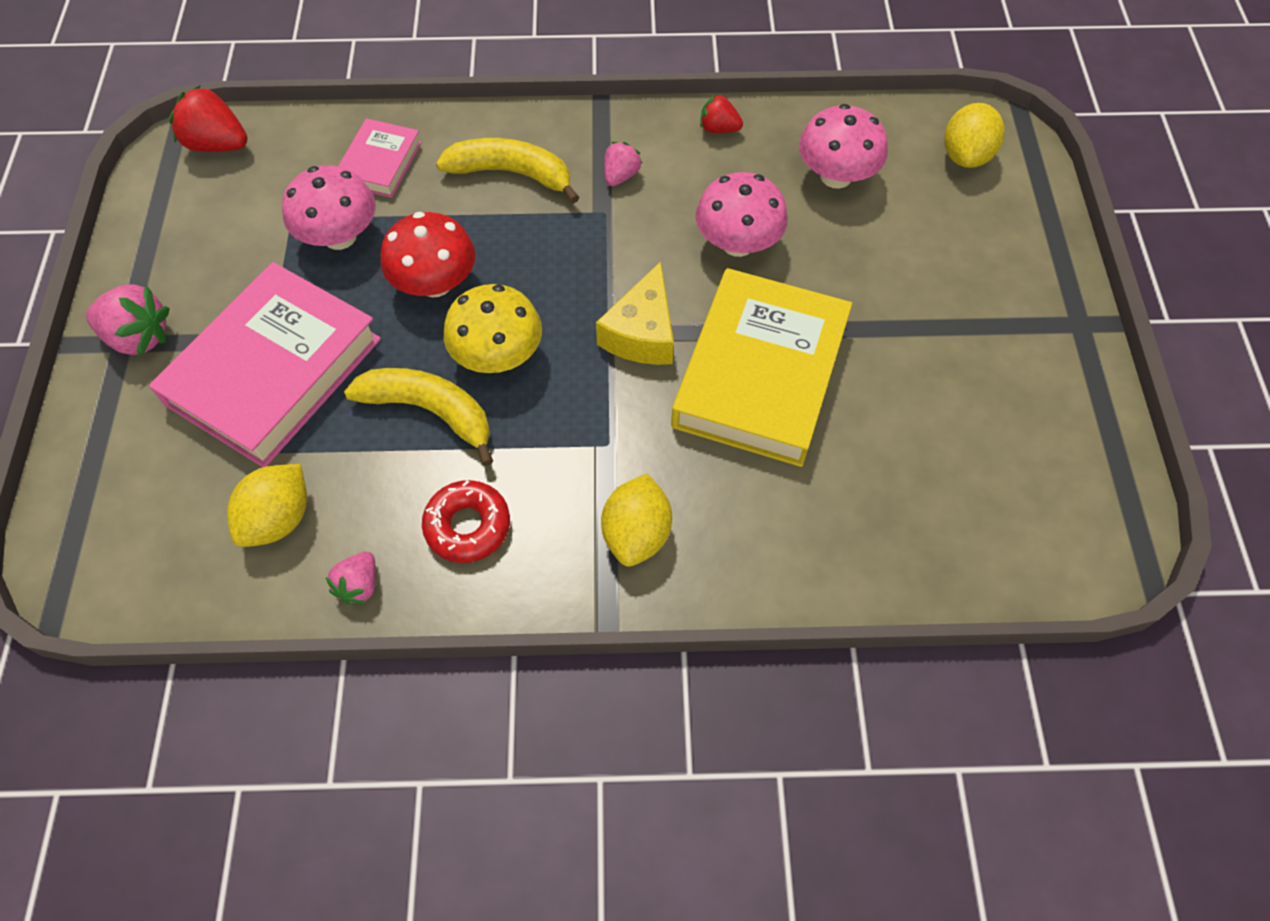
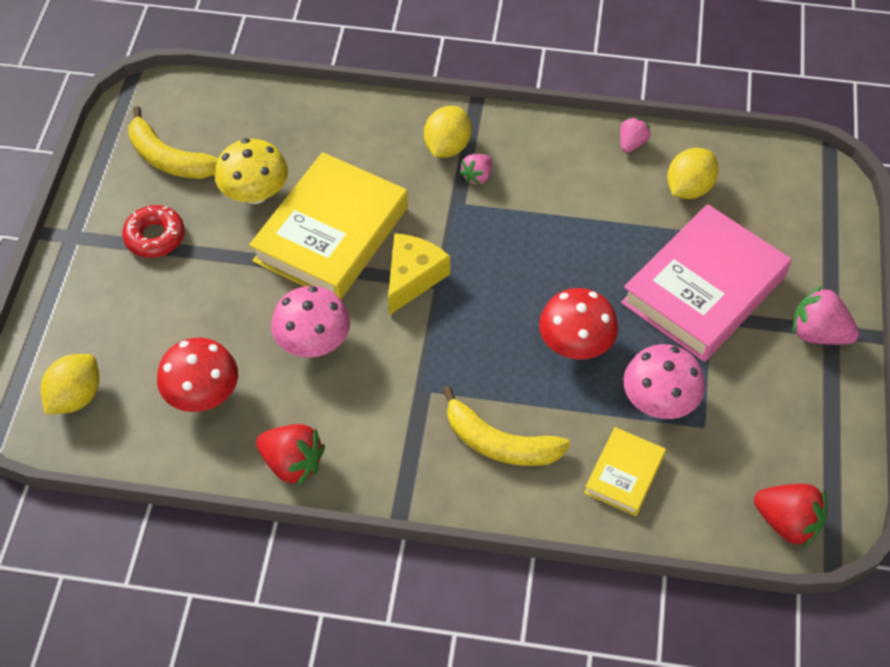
camera: 170 degrees left, 5 degrees down
(380, 163) = (624, 474): pink book -> yellow book
(430, 411) = (582, 243): yellow banana -> yellow banana (169, 159)
(468, 526) = (559, 166): red donut -> red donut (155, 237)
(498, 355) = (528, 277): yellow mushroom -> yellow mushroom (255, 193)
(621, 176) = (398, 425): pink strawberry -> pink strawberry (477, 176)
(718, 129) = (292, 463): red strawberry -> red strawberry, size x1.65
(836, 176) = (203, 394): pink mushroom -> red mushroom

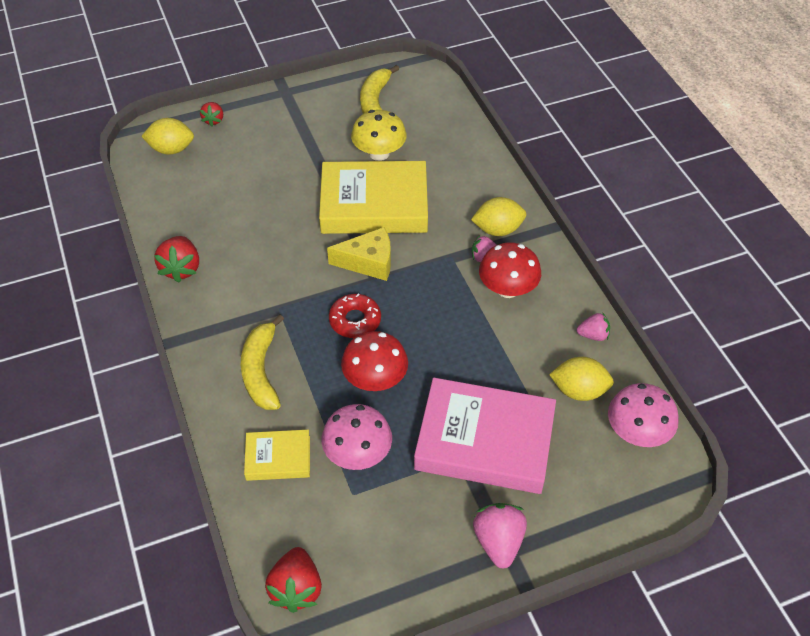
camera: 60 degrees right, 5 degrees down
(60, 330) = (213, 120): none -> red strawberry
(155, 237) = (310, 126): red donut -> red donut (355, 320)
(203, 394) = (207, 203): red mushroom -> red mushroom (507, 289)
(313, 342) = (281, 236): pink mushroom -> pink mushroom (637, 432)

